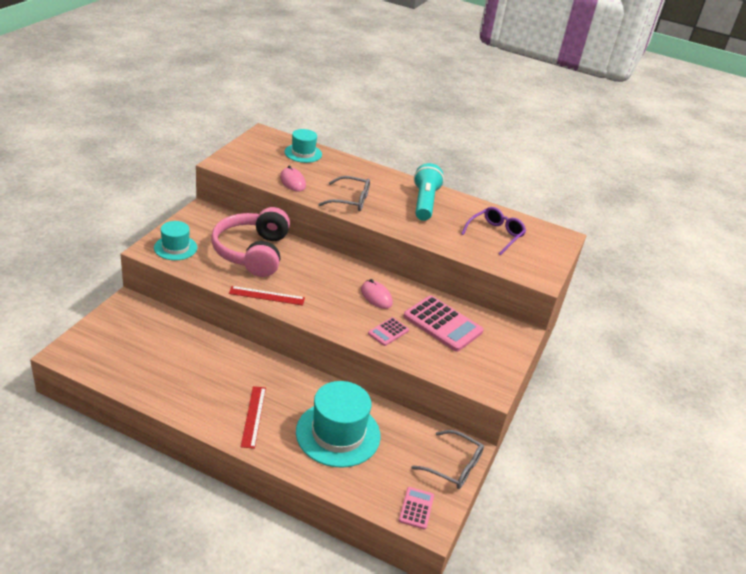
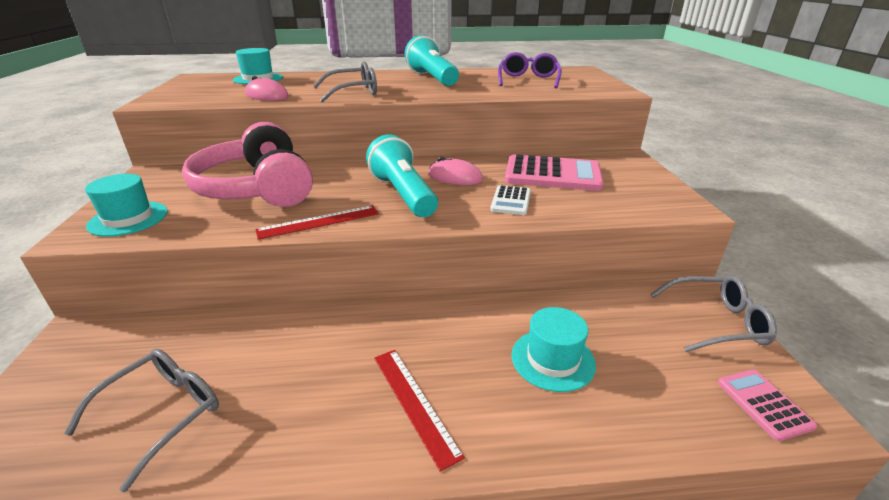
camera: 25 degrees left, 5 degrees down
(148, 364) = (162, 413): none -> grey glasses
(330, 296) = (403, 194): none -> turquoise flashlight
(338, 434) = (552, 359): turquoise hat -> turquoise hat, size x0.58
(388, 332) = (511, 201): pink calculator -> white calculator

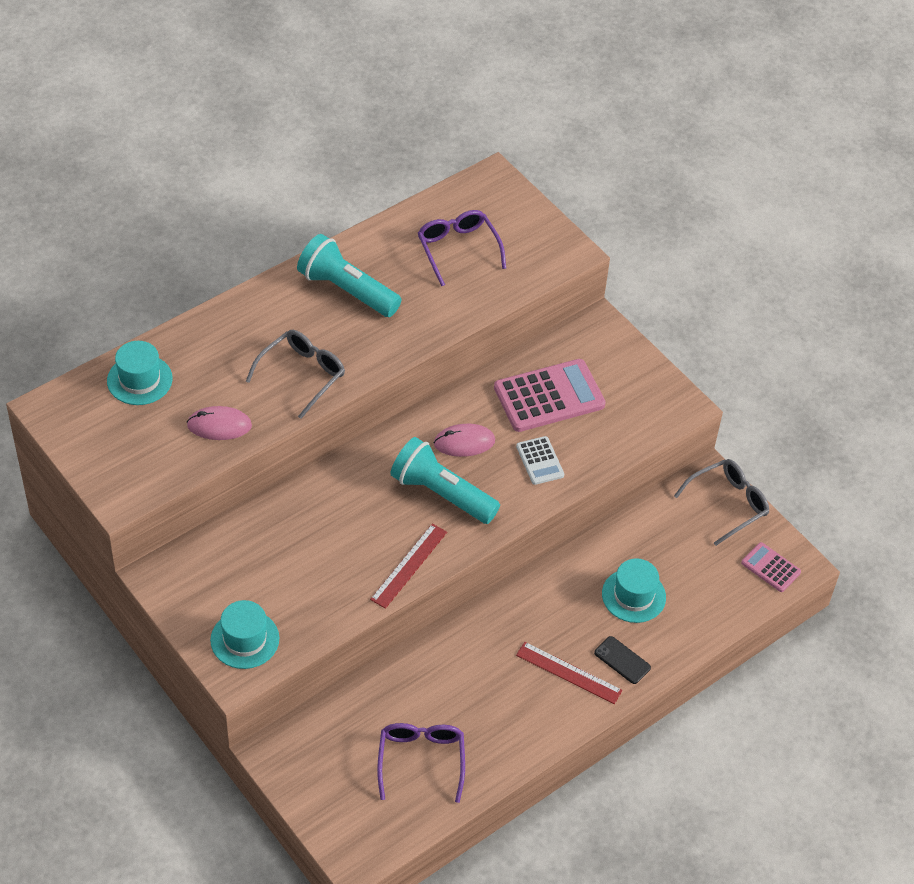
camera: 35 degrees left, 20 degrees up
(162, 413) = (421, 760): grey glasses -> purple glasses
(258, 188) = (301, 547): pink headphones -> none
(491, 420) = (622, 660): none -> black phone

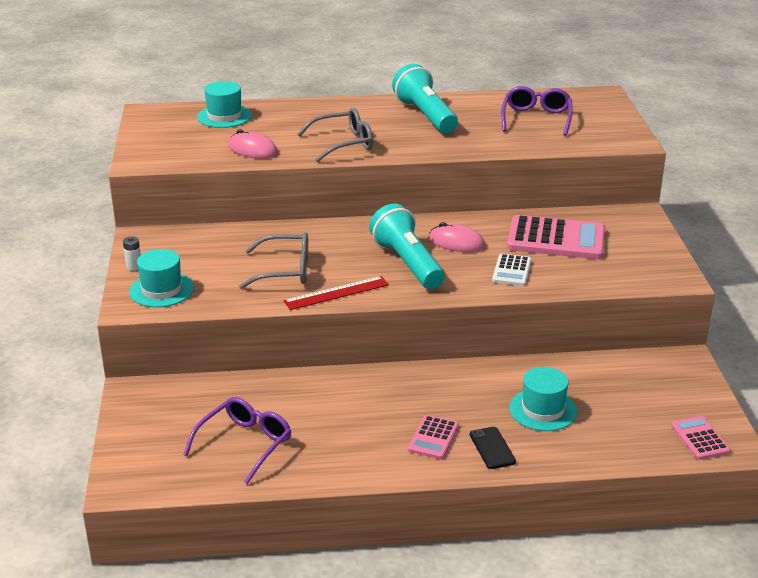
camera: 35 degrees right, 20 degrees down
(188, 620) = (134, 266): none -> white battery
(569, 673) = (433, 438): red ruler -> pink calculator
(728, 504) = (689, 382): grey glasses -> grey glasses (285, 270)

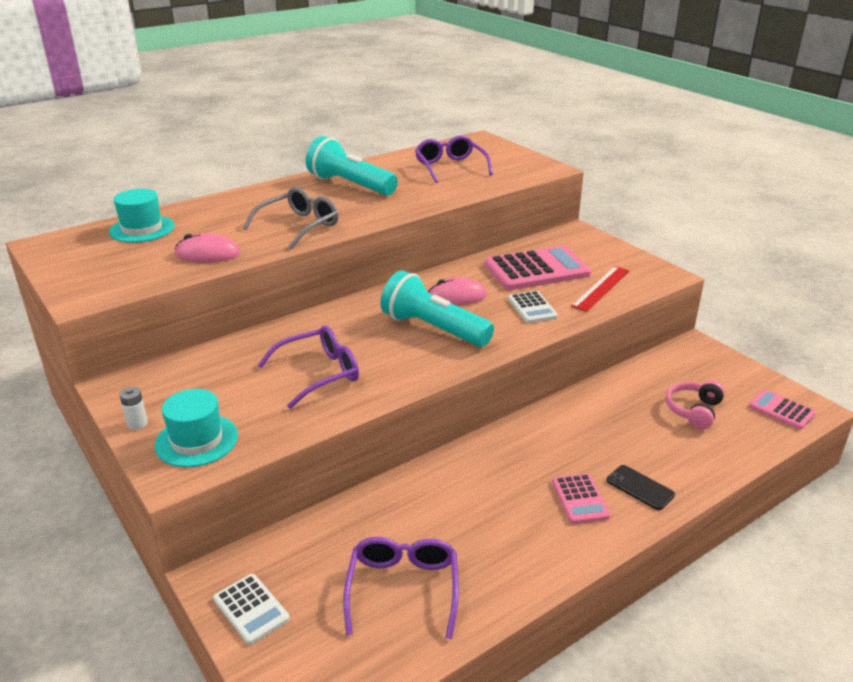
camera: 30 degrees left, 0 degrees up
(139, 417) = (251, 609): none -> white calculator
(285, 270) = (319, 373): grey glasses -> purple glasses
(336, 293) = (395, 380): red ruler -> red ruler (601, 288)
(543, 410) = (641, 432): turquoise hat -> none
(612, 410) = (694, 411): none -> pink headphones

